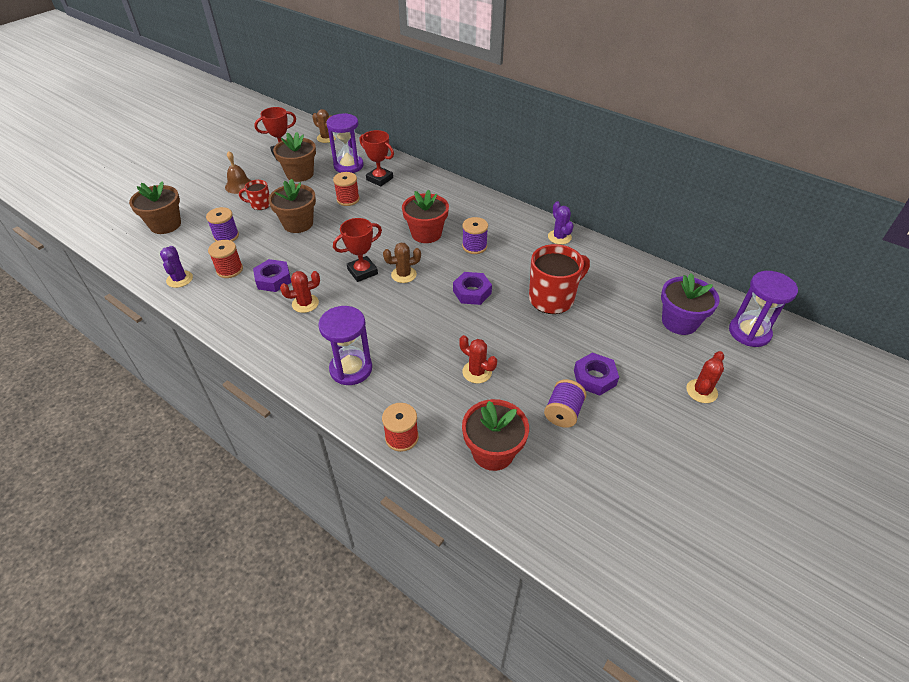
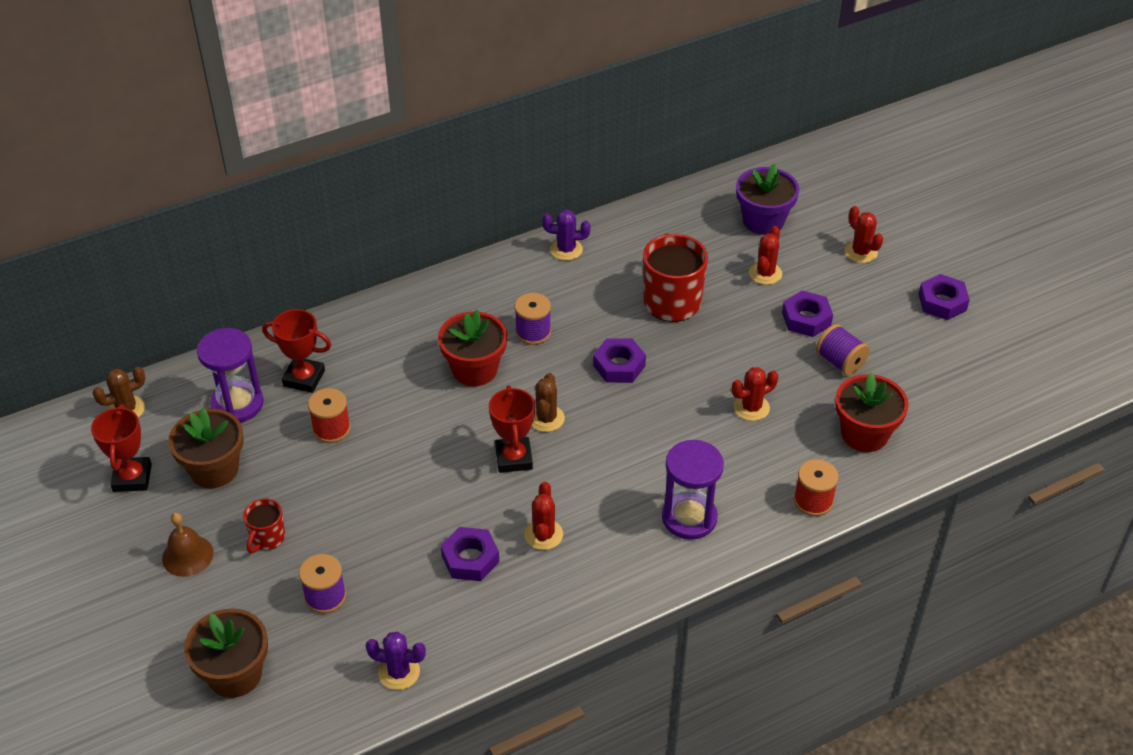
camera: 65 degrees left, 0 degrees up
(229, 270) = (415, 606): red spool -> none
(298, 224) = (353, 502): brown flower pot -> none
(379, 179) = (304, 378): red trophy -> red trophy turned 45 degrees clockwise
(623, 339) = (765, 273): none -> red cactus
(692, 467) = (942, 302): none -> purple nut
(749, 332) = (804, 180): purple hourglass -> none

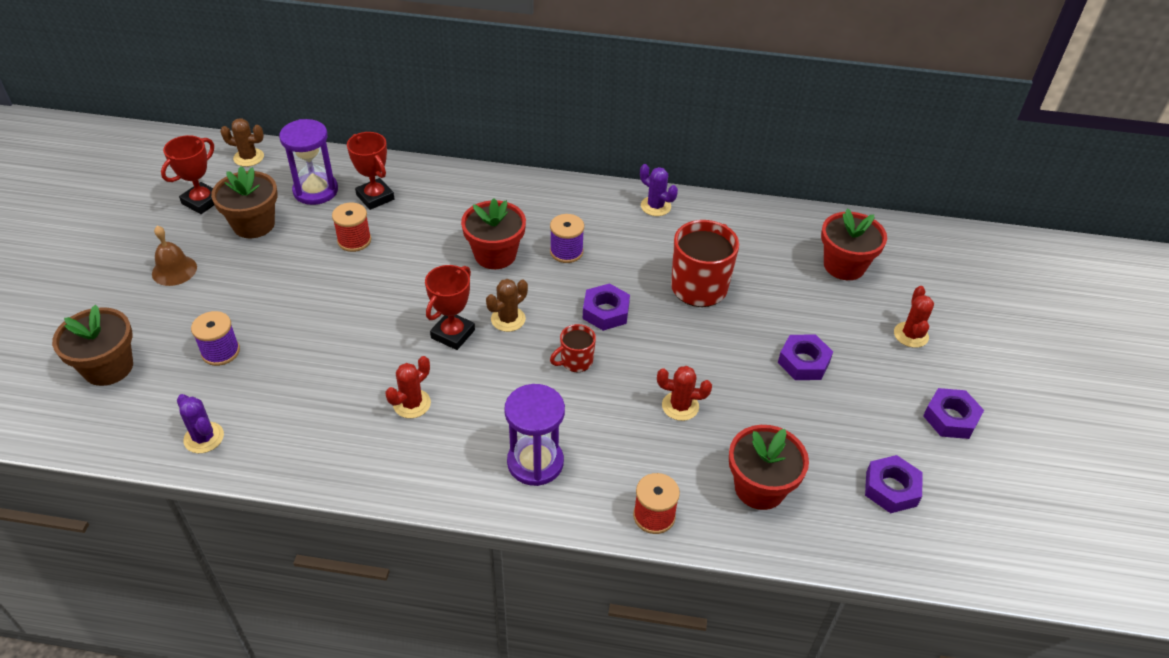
camera: 35 degrees right, 0 degrees up
(267, 538) = (232, 289): red mug -> red mug (575, 361)
(470, 559) = (342, 388): purple nut -> purple nut (891, 488)
(763, 221) = (844, 265): purple flower pot -> red flower pot
(765, 273) = (803, 307): red cactus -> none
(840, 362) = (798, 414): purple spool -> none

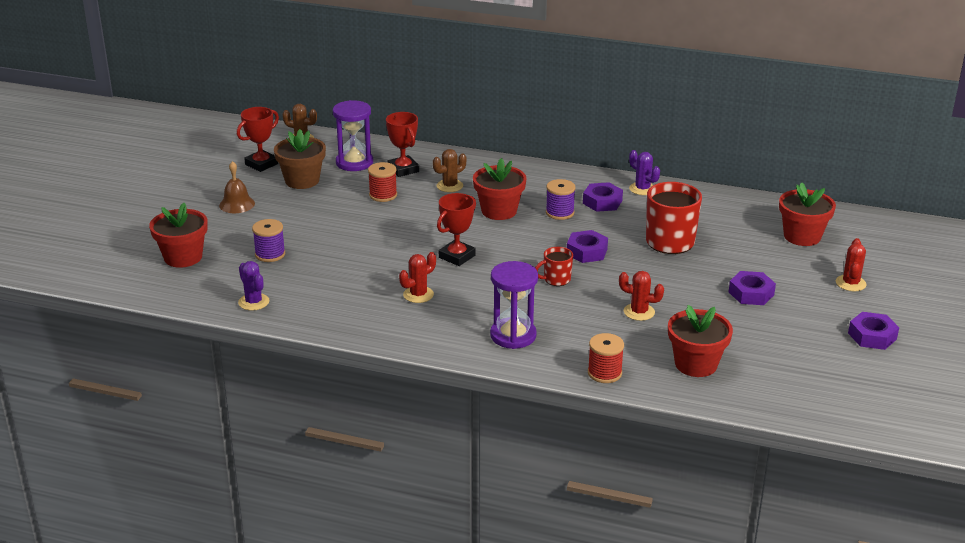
camera: 10 degrees right, 15 degrees down
(108, 367) = (183, 257): brown flower pot -> red flower pot
(508, 319) = (504, 251): brown cactus -> brown cactus (450, 186)
(891, 488) = (808, 373): purple nut -> purple nut (602, 202)

